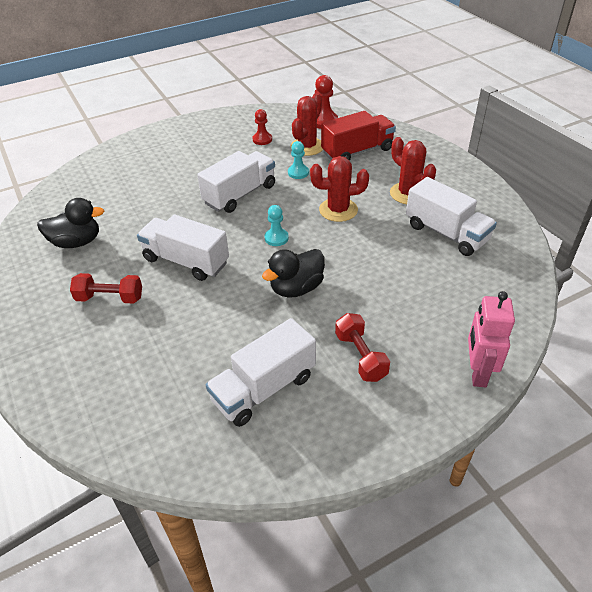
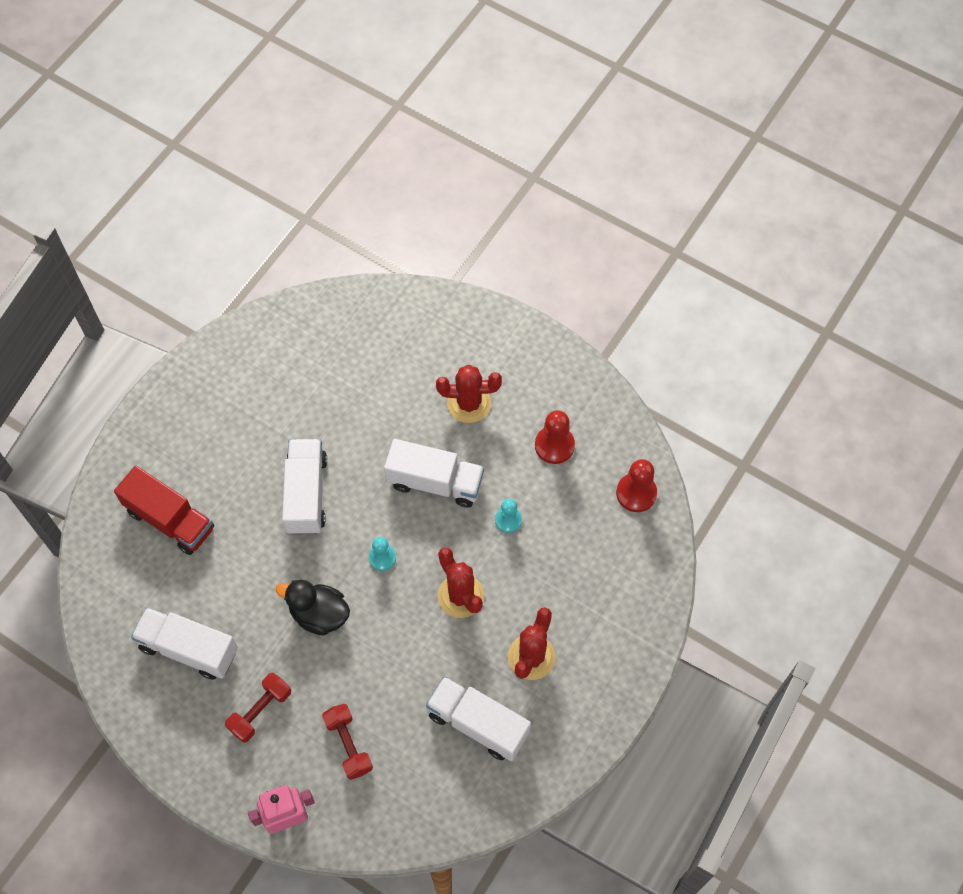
camera: 60 degrees right, 20 degrees up
(76, 242) = (283, 380): black duck -> none
(110, 298) = (228, 461): red dumbbell -> red dumbbell (348, 745)
(262, 139) = (554, 445): red pawn -> red pawn, size x1.51
(307, 147) = (567, 503): red cactus -> red cactus (469, 403)
(357, 151) = (589, 564): red truck -> red truck (170, 520)
(446, 233) = (478, 724): white truck -> white truck turned 105 degrees clockwise

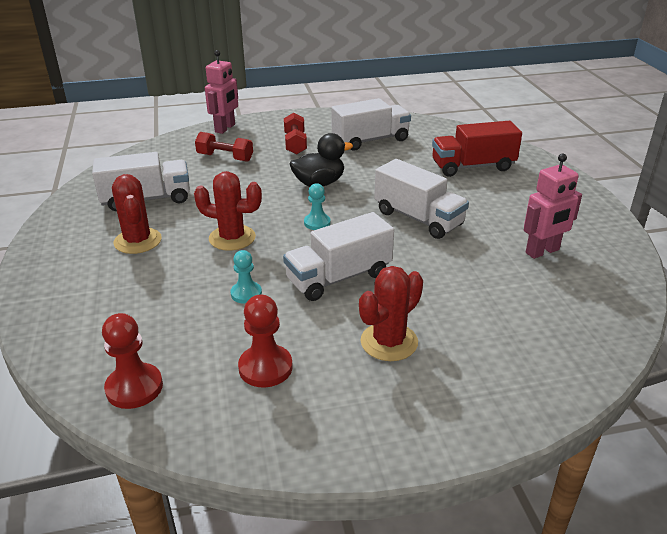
camera: 135 degrees right, 30 degrees down
(278, 386) = (542, 251): none -> pink robot

